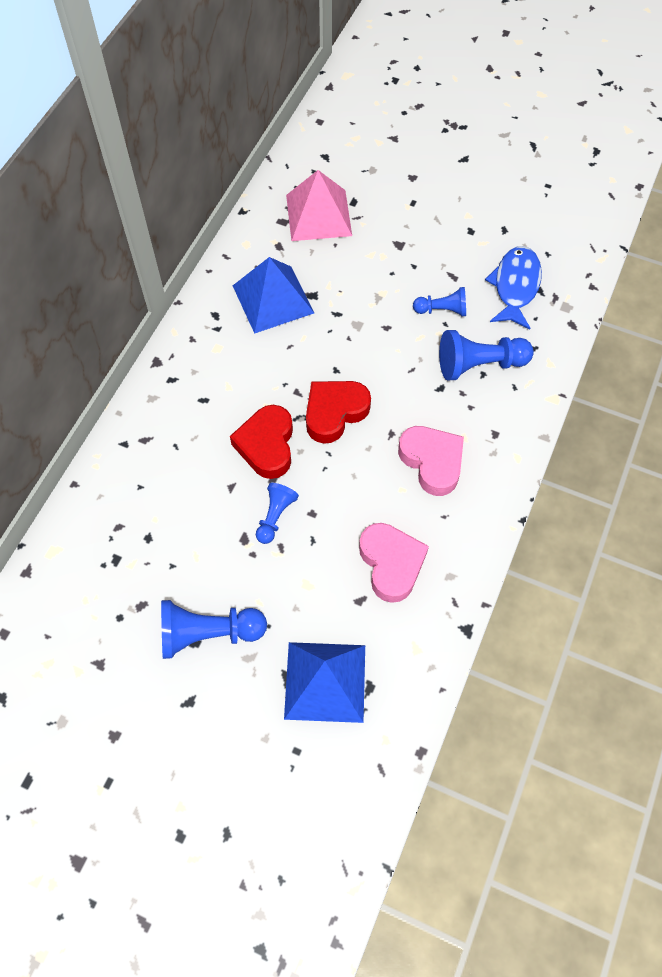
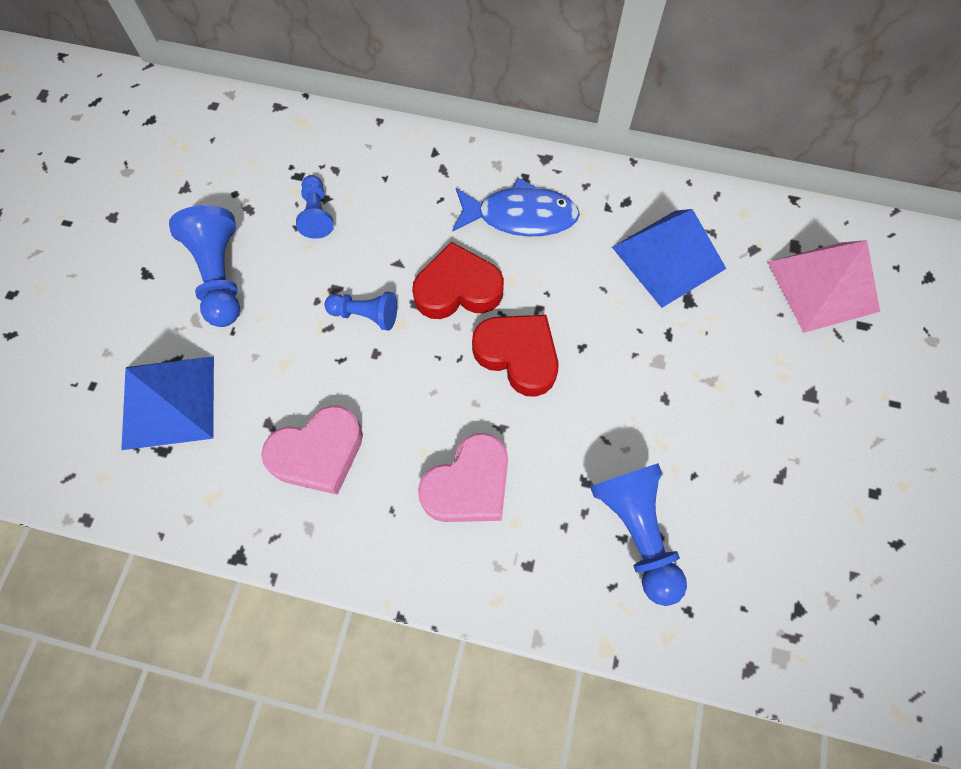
camera: 80 degrees right, 5 degrees up
(442, 310) = (715, 468): blue pawn -> blue pawn (316, 214)
(515, 286) = (793, 571): blue fish -> blue fish (520, 216)

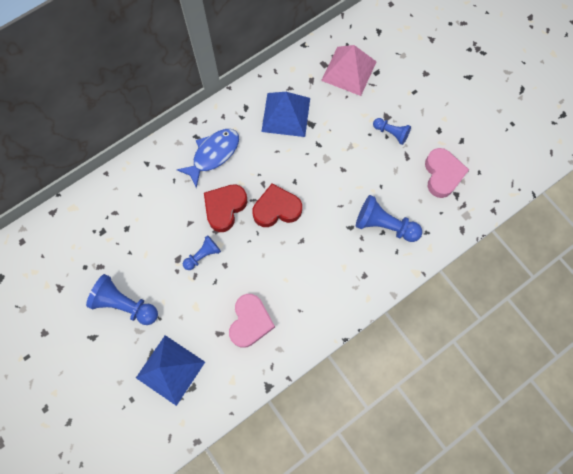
camera: 50 degrees left, 5 degrees up
(316, 214) = (131, 238): blue pawn -> blue pawn (391, 133)
(468, 485) = (314, 272): pink heart -> pink heart (442, 175)

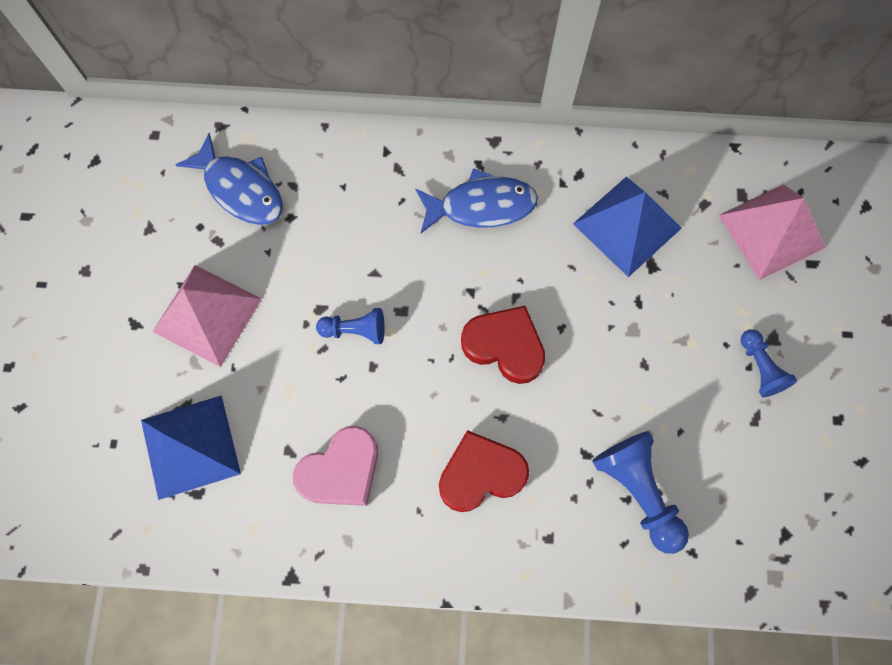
camera: 40 degrees right, 0 degrees up
(90, 234) = (241, 189): none -> blue fish
(125, 304) = (207, 314): blue pawn -> pink pyramid
(225, 208) = (436, 290): red heart -> red heart (480, 474)
(442, 175) = (788, 488): pink heart -> none

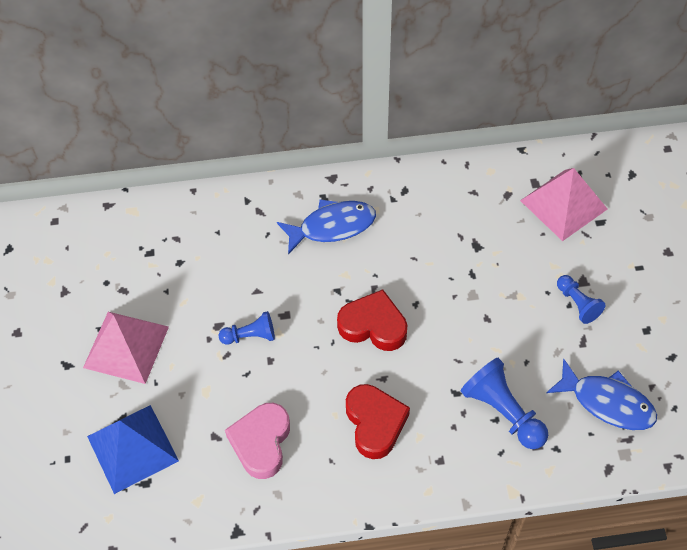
camera: 10 degrees left, 15 degrees down
(241, 189) = (134, 248): blue fish -> blue fish (607, 402)
(341, 471) = (261, 442): pink heart -> pink heart turned 150 degrees clockwise
(480, 474) = (375, 423): red heart -> red heart turned 105 degrees clockwise
(627, 226) = (450, 220): blue pyramid -> none

